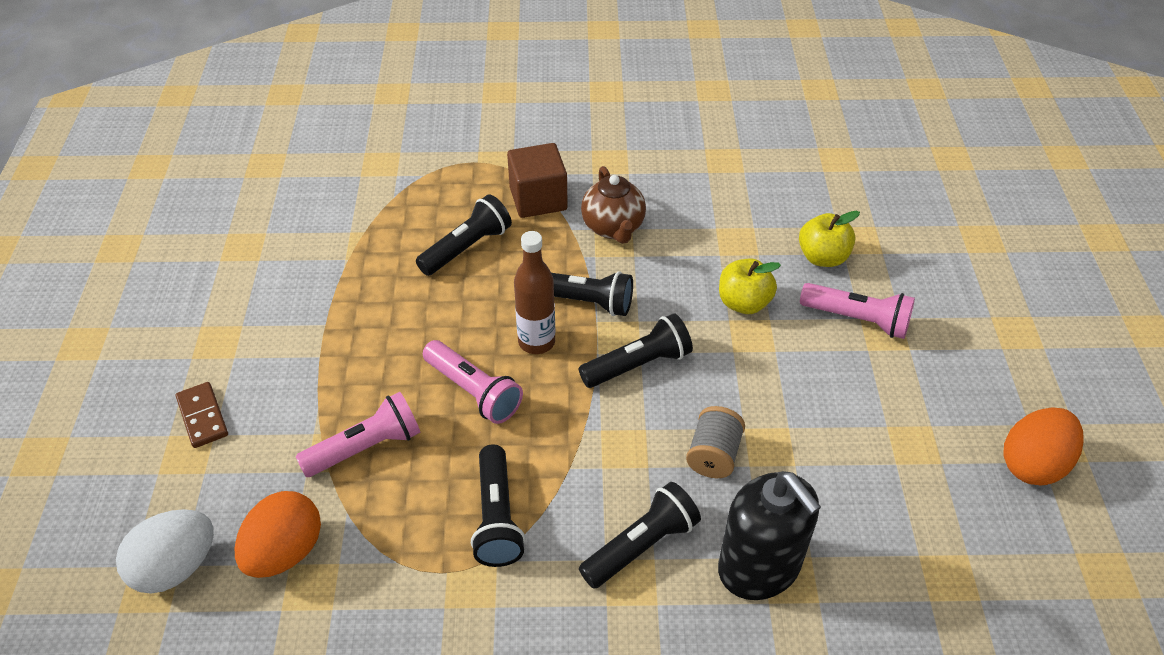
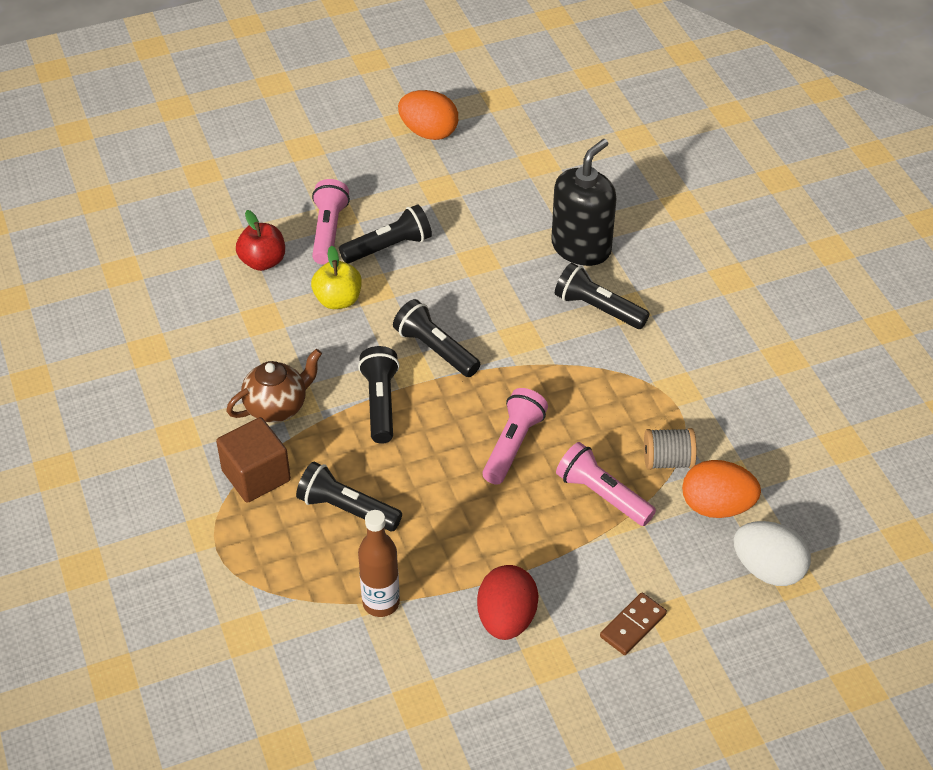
camera: 110 degrees left, 0 degrees up
(278, 324) = (506, 619): none -> red egg
(496, 517) = (619, 392): black flashlight -> black flashlight (389, 247)
(536, 342) = (441, 421): brown bottle -> brown bottle (381, 603)
(713, 455) = (502, 287): grey spool -> grey spool (668, 461)
(822, 257) = (263, 261): yellow apple -> red apple

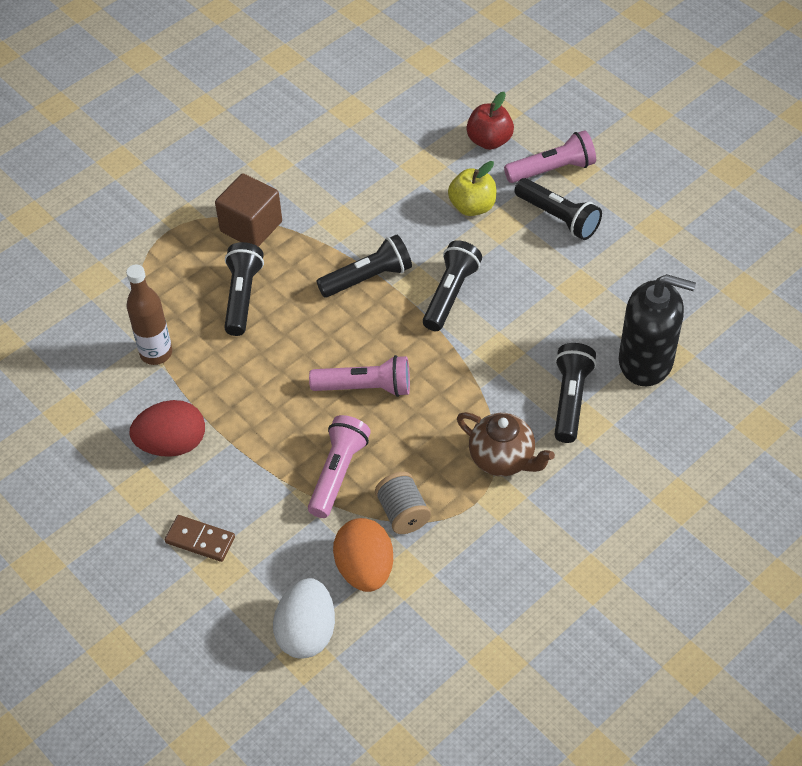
camera: 70 degrees right, 5 degrees up
(277, 407) = (329, 212): brown teapot -> brown teapot (502, 459)
(429, 132) = (730, 193): orange egg -> none

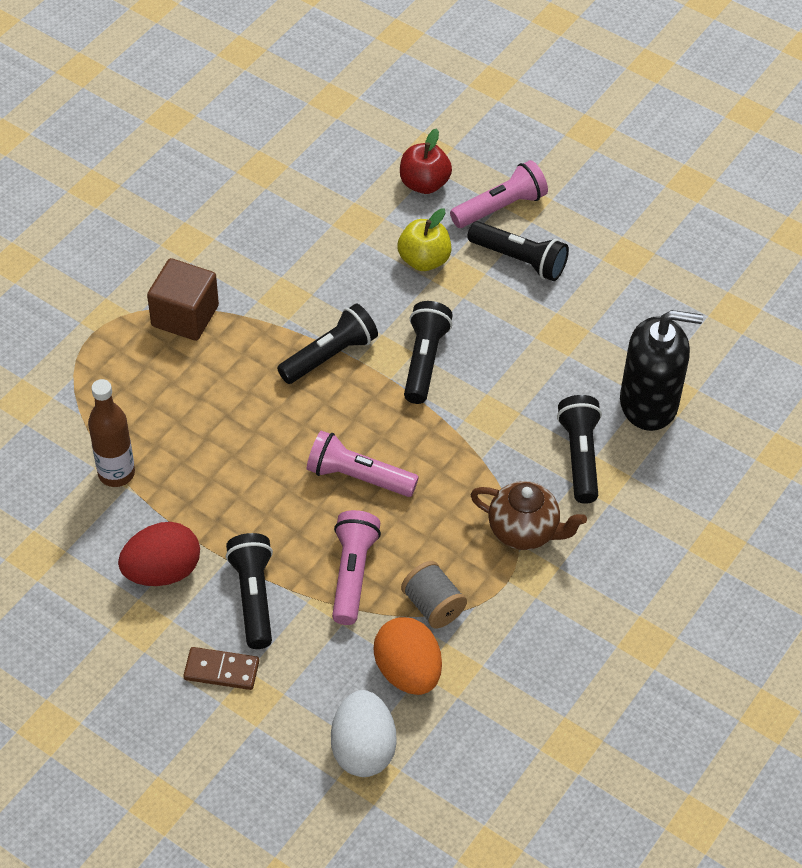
camera: 15 degrees left, 0 degrees up
(242, 297) = (196, 396): black flashlight -> black flashlight (254, 597)
(365, 387) = (358, 477): pink flashlight -> pink flashlight turned 150 degrees counterclockwise

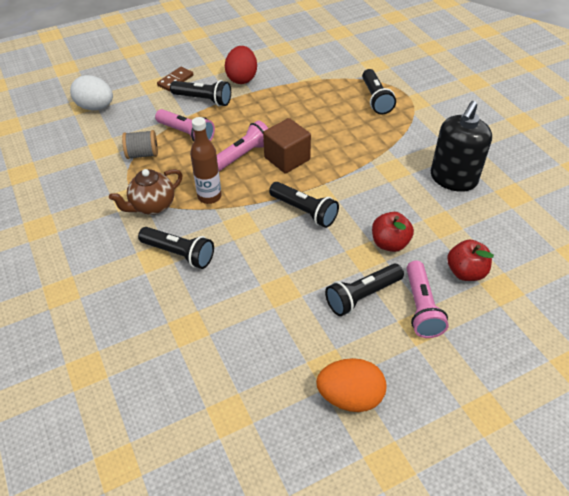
camera: 120 degrees right, 5 degrees down
(116, 473) = (309, 79): brown bottle -> brown bottle (209, 197)
(185, 316) = (400, 128): brown cube -> brown cube (287, 159)
(330, 355) = (335, 173): black flashlight -> black flashlight (375, 99)
(408, 672) = (117, 133): orange egg -> orange egg (350, 397)
(424, 260) = (390, 243): yellow apple -> red apple
(649, 403) = (189, 310): black soap dispenser -> black soap dispenser (453, 179)

